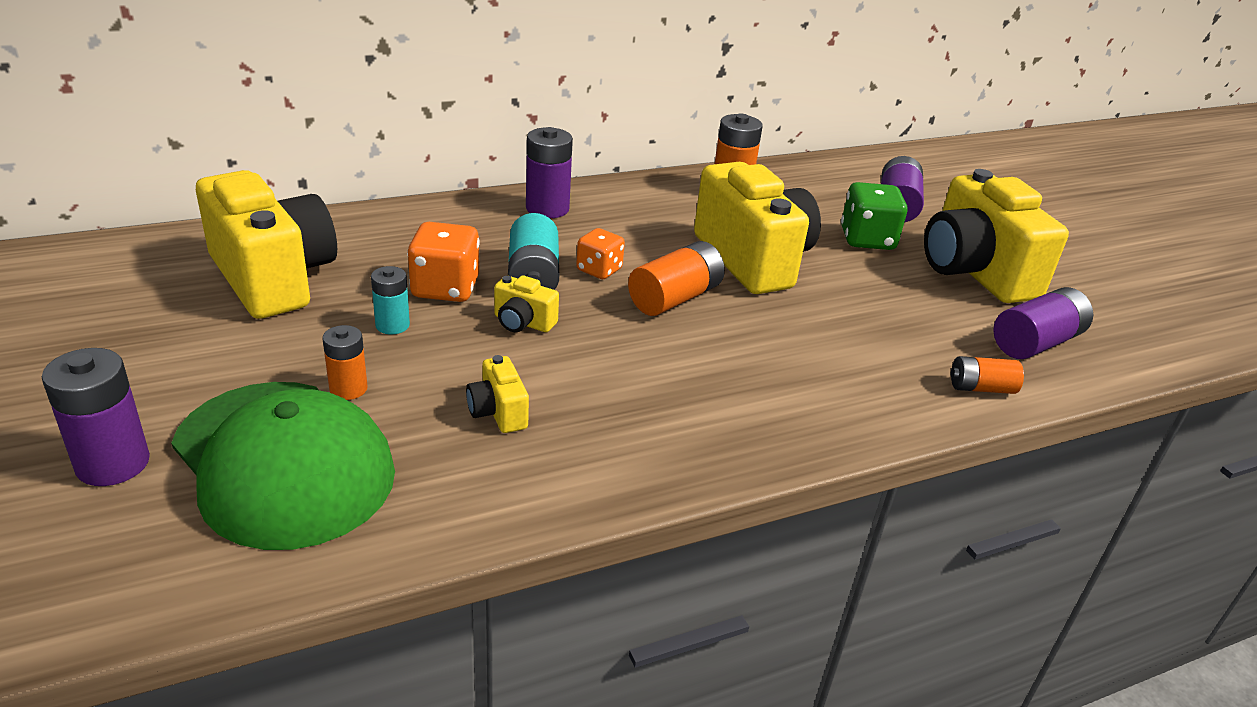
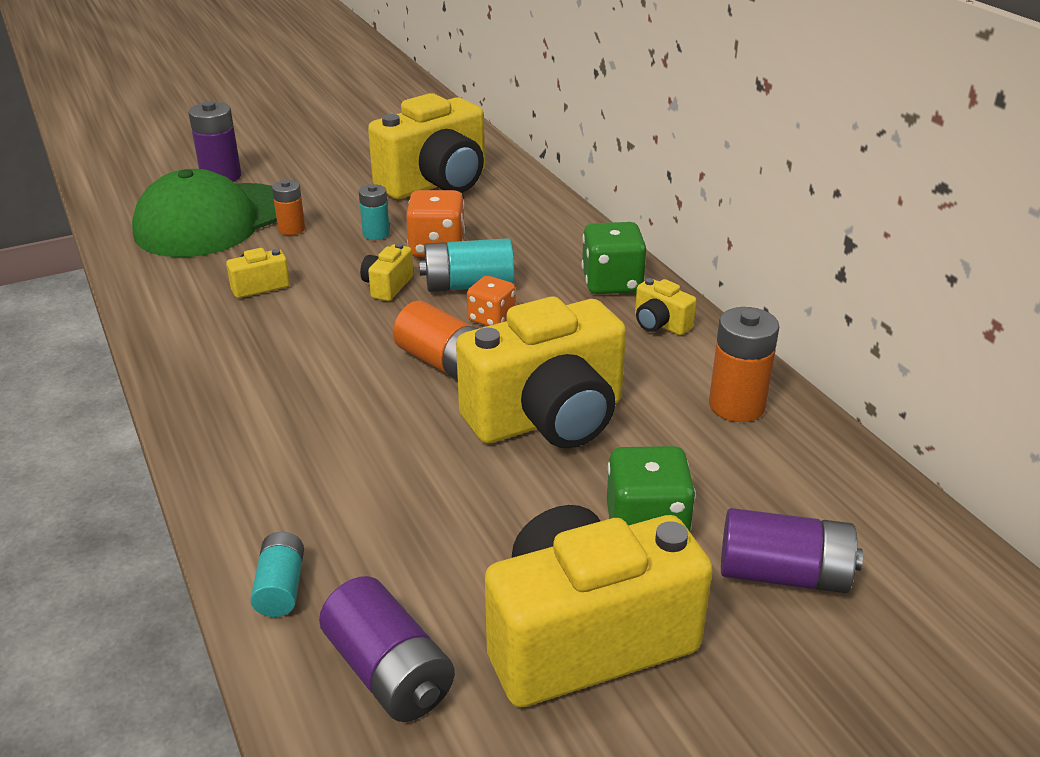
camera: 90 degrees right, 0 degrees up
(547, 209) = (612, 283): purple battery -> green dice
(619, 199) = (660, 324): none -> yellow camera
(981, 388) = (281, 588): orange battery -> turquoise battery

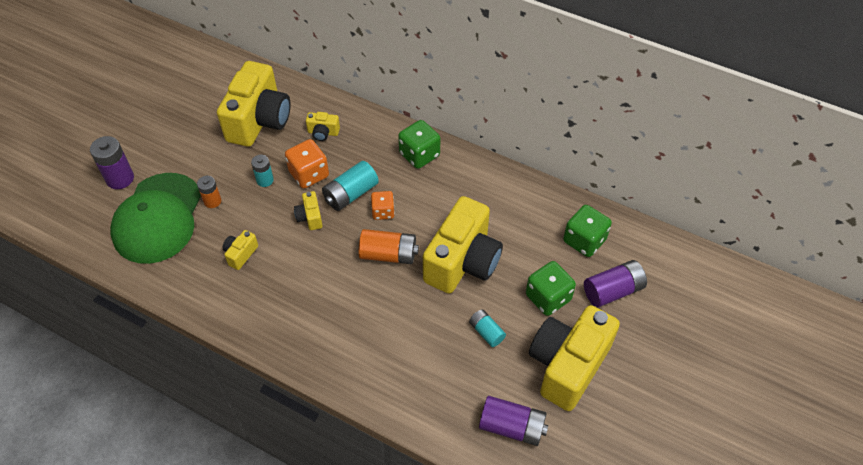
camera: 35 degrees left, 20 degrees up
(281, 588) = (435, 418): turquoise battery -> turquoise battery (486, 332)
(660, 324) = (464, 173): yellow camera -> yellow camera (323, 133)
(736, 406) = (534, 208): orange battery -> none
(791, 482) = (584, 241): none -> green dice

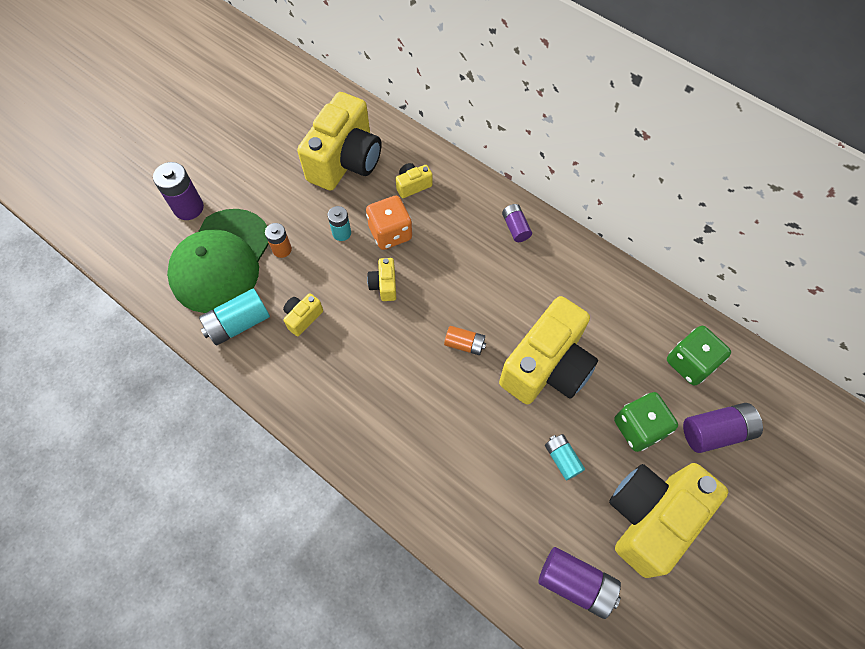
camera: 10 degrees right, 10 degrees up
(323, 133) = (412, 185): yellow camera -> yellow camera turned 135 degrees clockwise
(351, 194) = (433, 264): turquoise battery -> turquoise battery (239, 324)
(383, 212) = (465, 291): orange dice -> none
(388, 254) = (464, 344): orange battery -> orange battery, size x0.62
(419, 155) = (515, 228): green dice -> purple battery

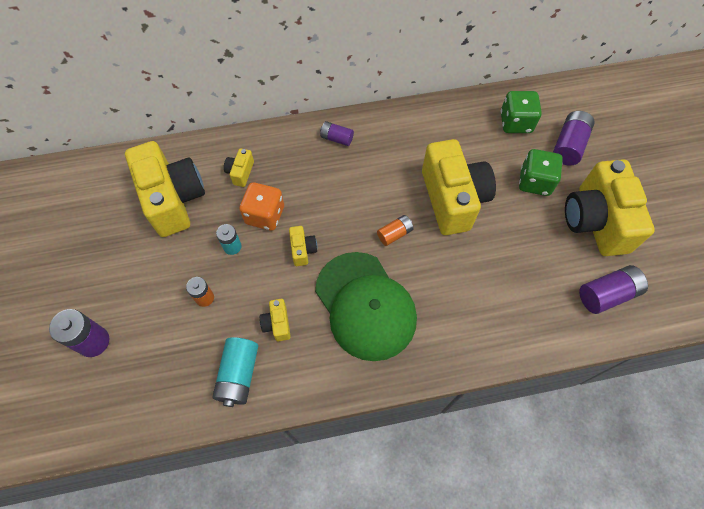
camera: 50 degrees left, 0 degrees up
(221, 261) = (169, 350): green cap -> green cap (365, 306)
(384, 285) = (303, 250): yellow camera -> yellow camera turned 135 degrees counterclockwise
(562, 459) = (522, 239): turquoise battery -> none

